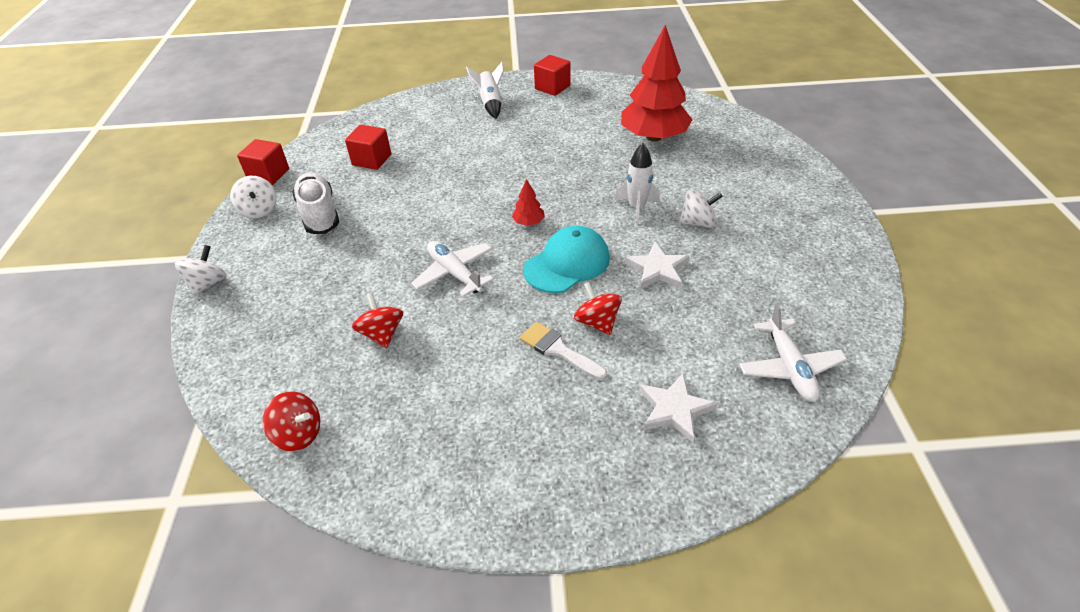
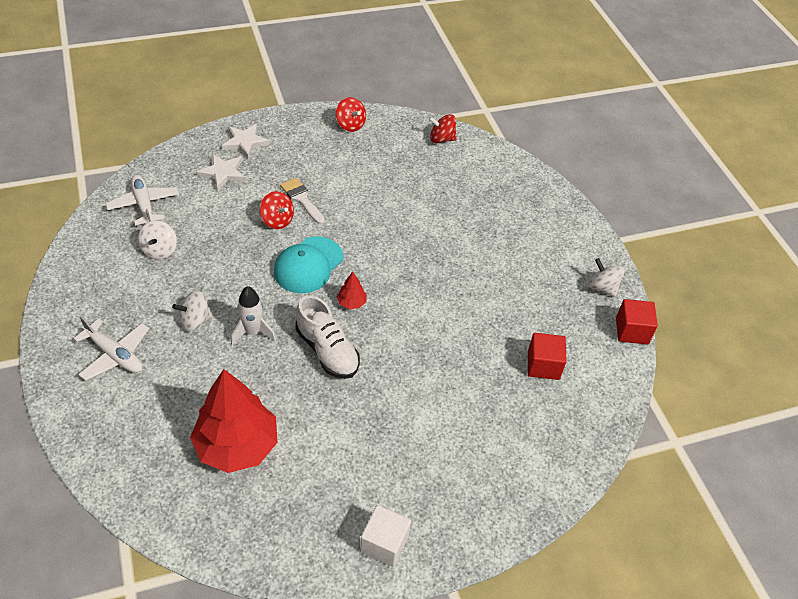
camera: 160 degrees right, 5 degrees up
(208, 284) = (579, 217): white spinning top -> white spinning top (160, 250)
(319, 214) = (544, 289): white shoe -> white shoe (327, 350)
(382, 334) = (426, 196): red spinning top -> red spinning top (350, 125)
(454, 273) = (396, 246): white plane -> white plane (115, 355)
(490, 103) = (457, 490): white rocket -> none
(552, 87) = (384, 543): red cube -> white cube
(558, 350) = (301, 199): white brush -> white brush turned 150 degrees counterclockwise
(657, 269) = (233, 268): white star -> white star (245, 142)

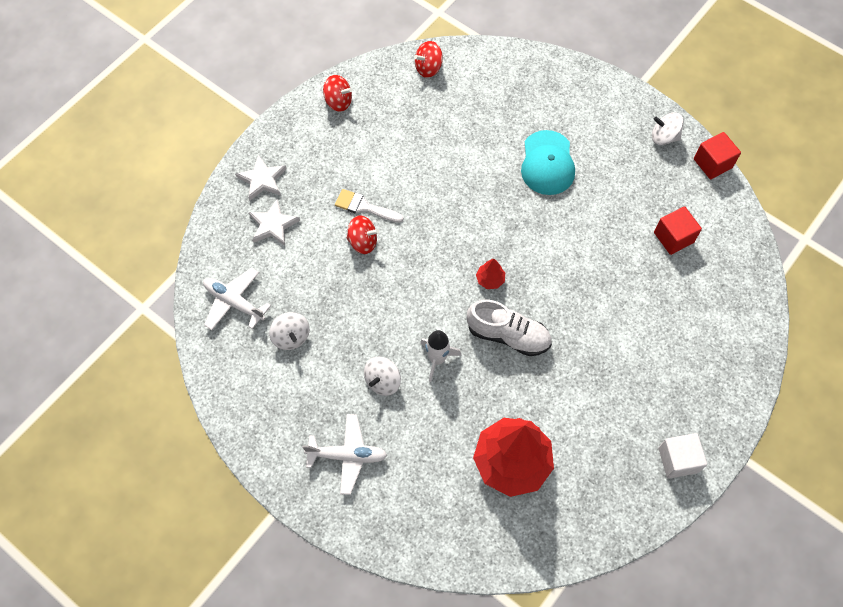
camera: 30 degrees left, 15 degrees up
(308, 265) = (426, 268): turquoise cap -> turquoise cap (547, 163)

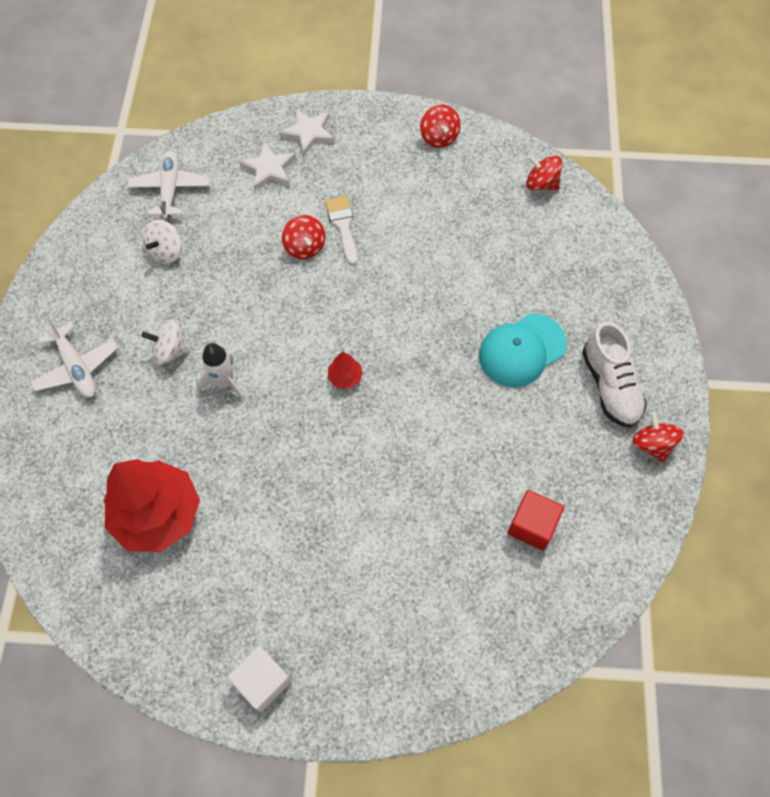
camera: 55 degrees right, 0 degrees up
(508, 335) = (294, 430): white shoe -> white shoe (610, 385)
(664, 137) = (652, 444): white spinning top -> red spinning top
(712, 163) = (662, 514): red cube -> none

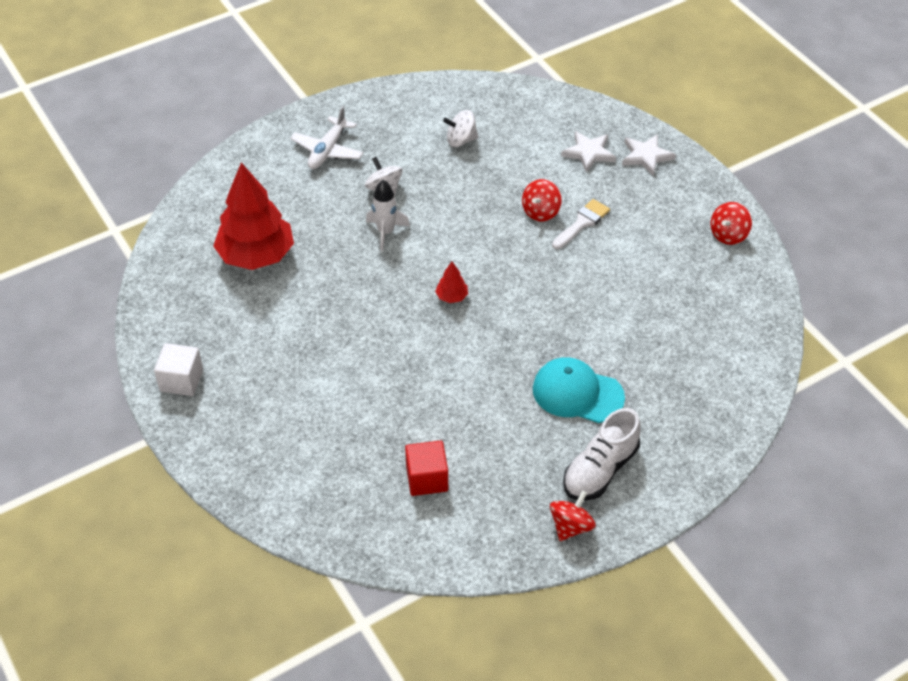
camera: 55 degrees right, 15 degrees down
(170, 189) = (514, 111): white plane -> none
(541, 184) = (754, 324): red spinning top -> none

